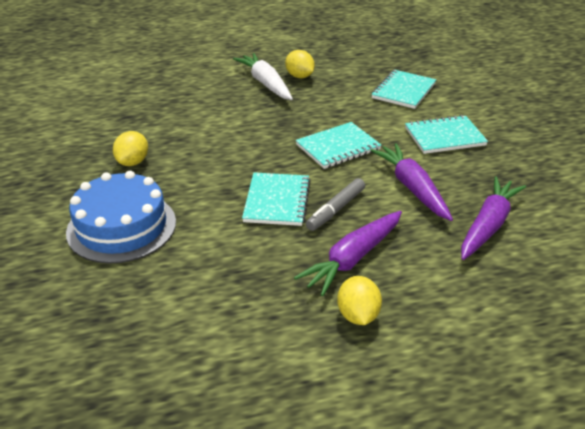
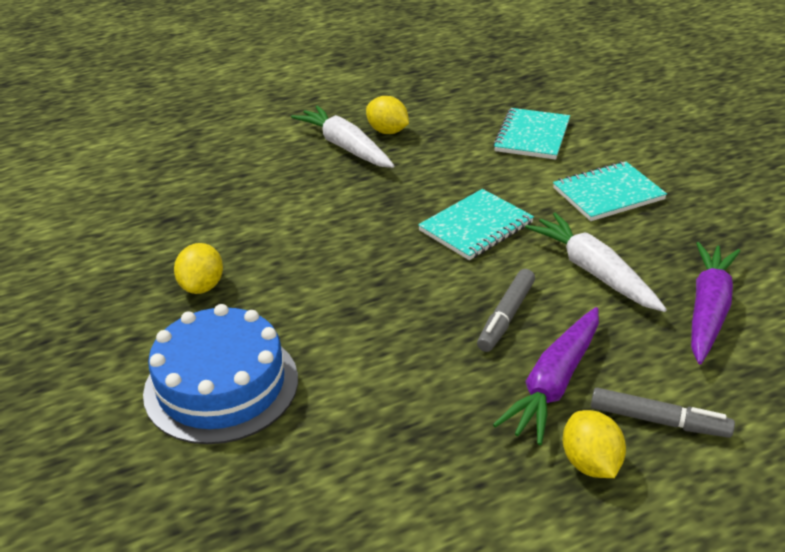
camera: 10 degrees left, 0 degrees up
(277, 201) = (423, 315): turquoise notebook -> none
(412, 188) = (593, 271): purple carrot -> white carrot
(420, 295) = (658, 421): none -> grey marker

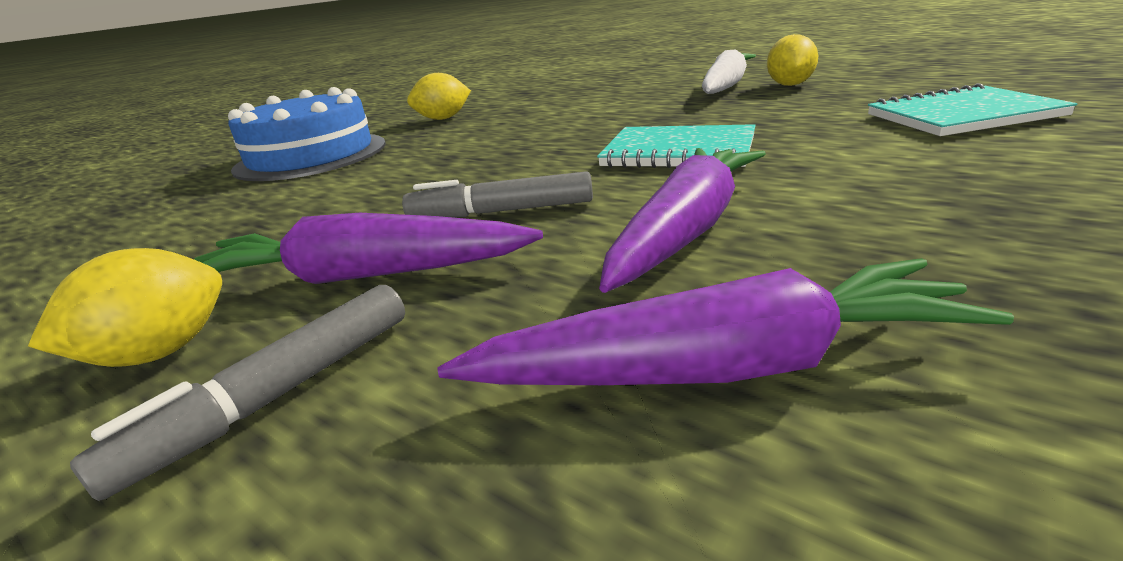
camera: 65 degrees right, 10 degrees down
(593, 271) = (687, 229): white carrot -> purple carrot
(608, 194) = (939, 183): turquoise notebook -> none
(658, 421) = (277, 396): grey marker -> grey marker turned 45 degrees clockwise

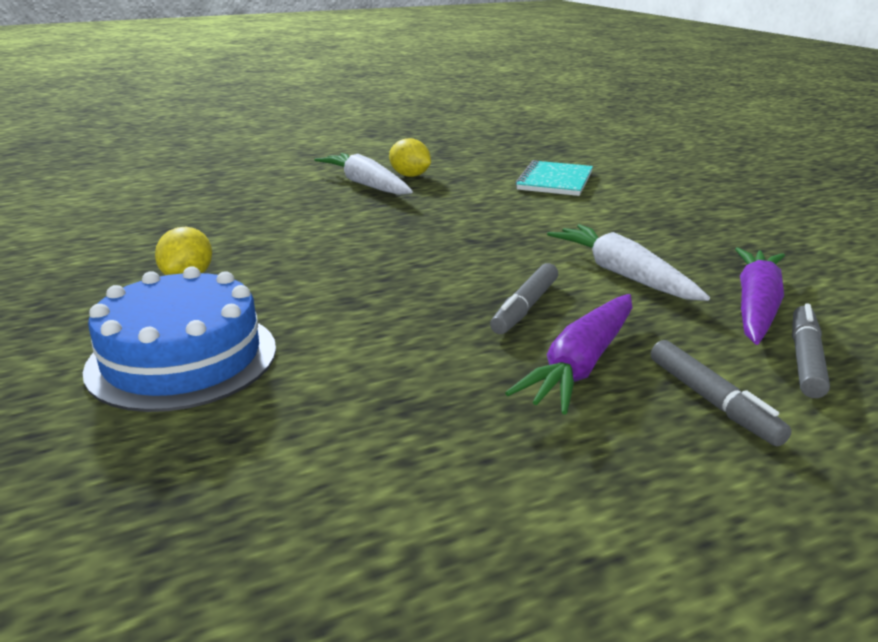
camera: 65 degrees left, 0 degrees up
(160, 353) = (629, 441): yellow lemon -> none
(503, 486) = (805, 359): none -> grey marker
(678, 152) = (495, 240): turquoise notebook -> none
(687, 229) = (622, 274): purple carrot -> white carrot

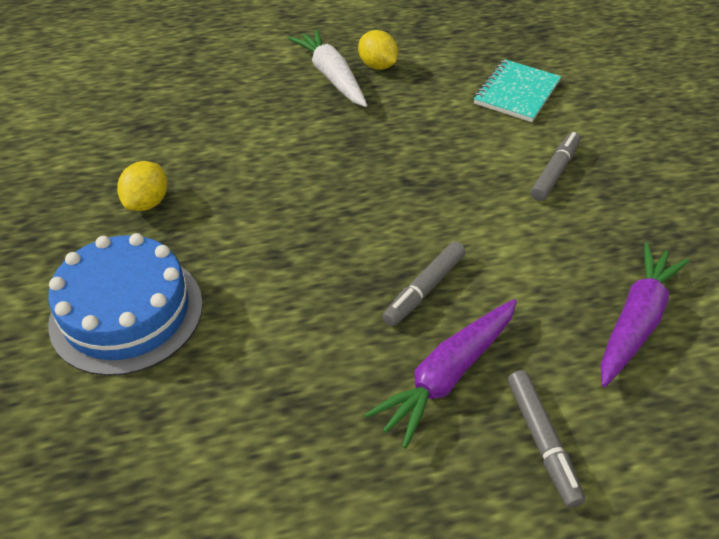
camera: 10 degrees right, 20 degrees up
(622, 274) = (529, 254): white carrot -> none
(805, 359) = (648, 401): grey marker -> grey marker (554, 172)

